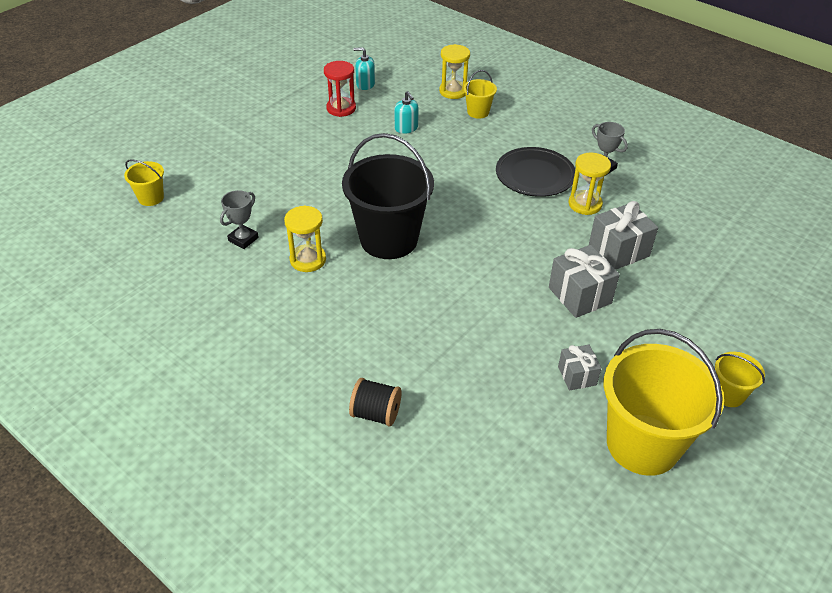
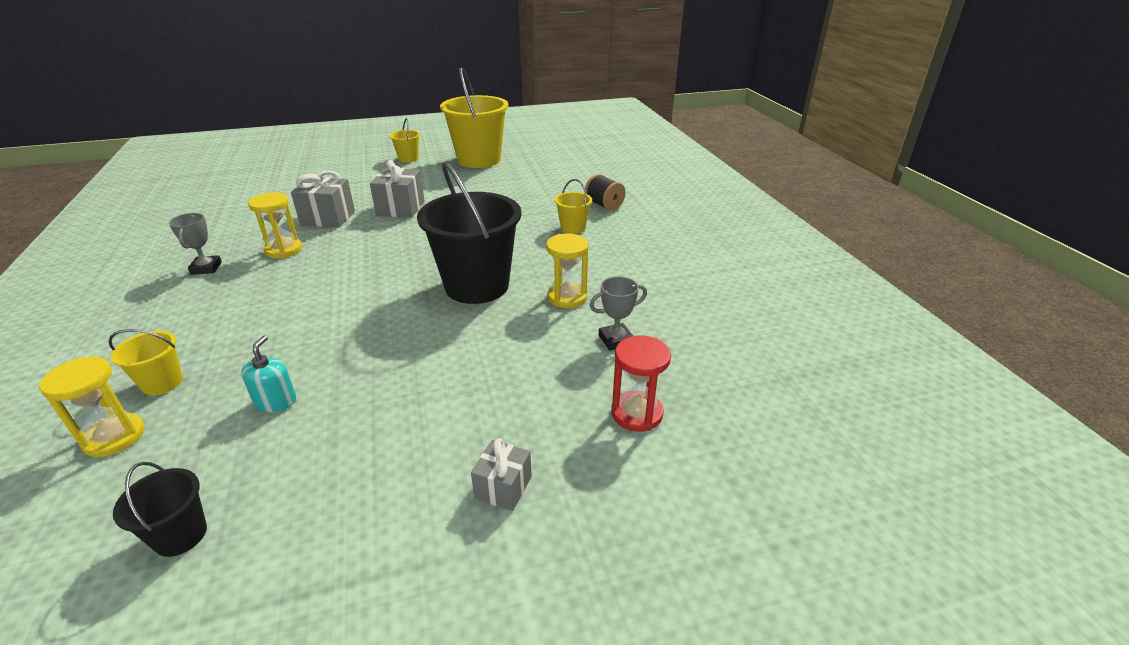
camera: 145 degrees left, 10 degrees down
(151, 198) = (709, 446): yellow bucket -> yellow bucket (573, 228)
(341, 108) = (295, 491): red hourglass -> red hourglass (636, 413)
(365, 84) = (180, 535): turquoise soap dispenser -> black bucket
(535, 175) = (267, 286): black plate -> none
(577, 376) = (468, 184): grey gift -> grey gift (503, 487)

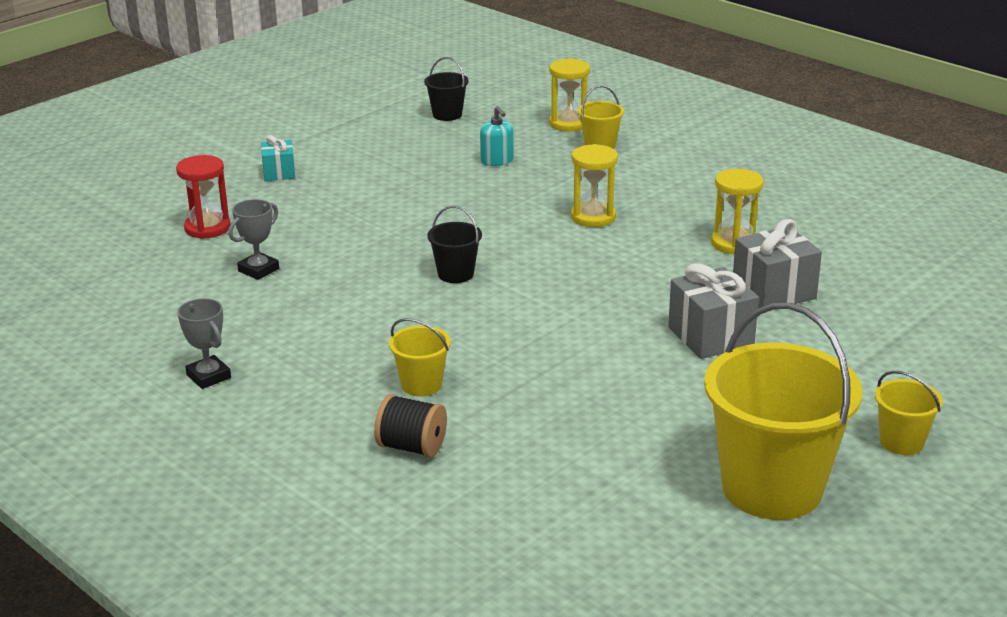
camera: 150 degrees right, 5 degrees down
(206, 268) = (766, 206): grey trophy -> grey trophy (209, 376)
(477, 286) = (455, 274): black bucket -> black bucket, size x0.45
(503, 487) = (279, 173): grey gift -> turquoise gift
(567, 297) = (342, 292): yellow hourglass -> yellow hourglass (593, 217)

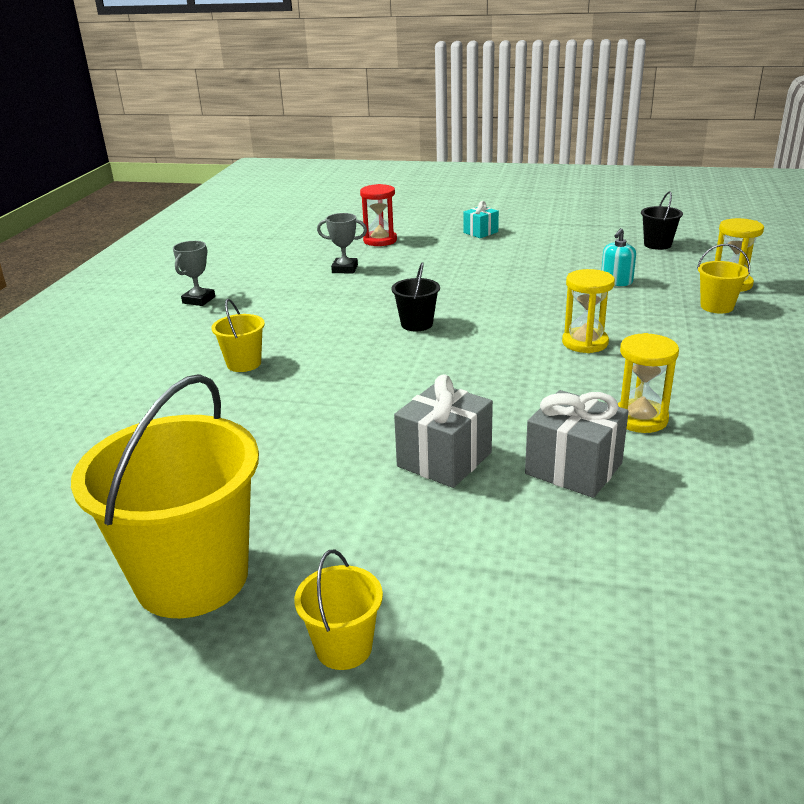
camera: 60 degrees right, 0 degrees up
(412, 447) = (156, 387): black spool -> none

